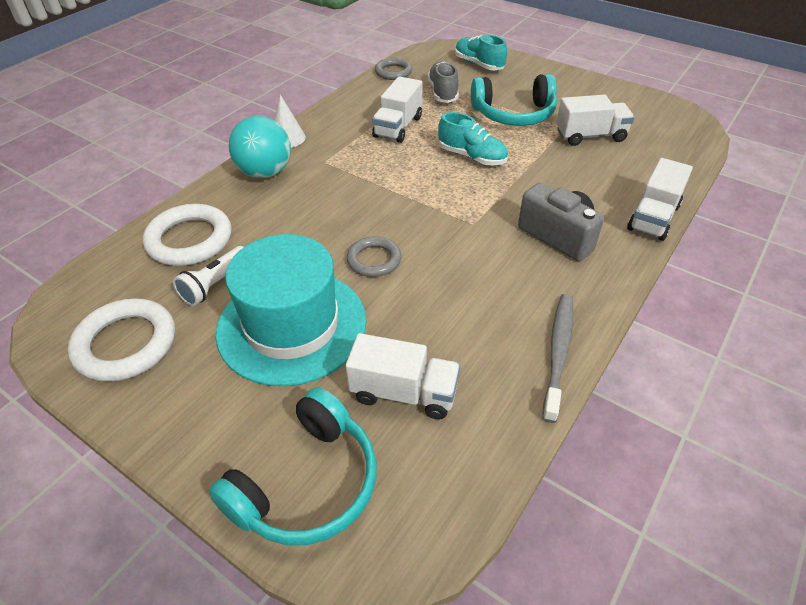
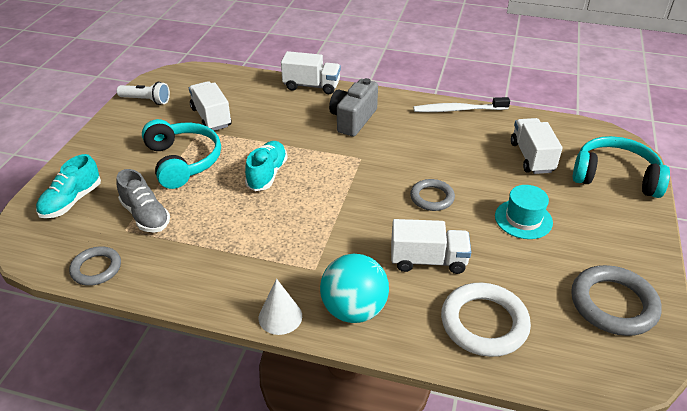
camera: 110 degrees left, 5 degrees down
(126, 344) = (613, 304): white ring -> grey ring
(215, 284) = (519, 278): white flashlight -> white flashlight (146, 100)
(292, 325) = (523, 219): turquoise hat -> turquoise hat, size x0.50
(398, 127) = (229, 232): white truck -> white truck (428, 260)
(443, 92) = (145, 216): grey shoe -> grey shoe turned 105 degrees counterclockwise
(558, 353) = (458, 110): grey toothbrush -> white toothbrush

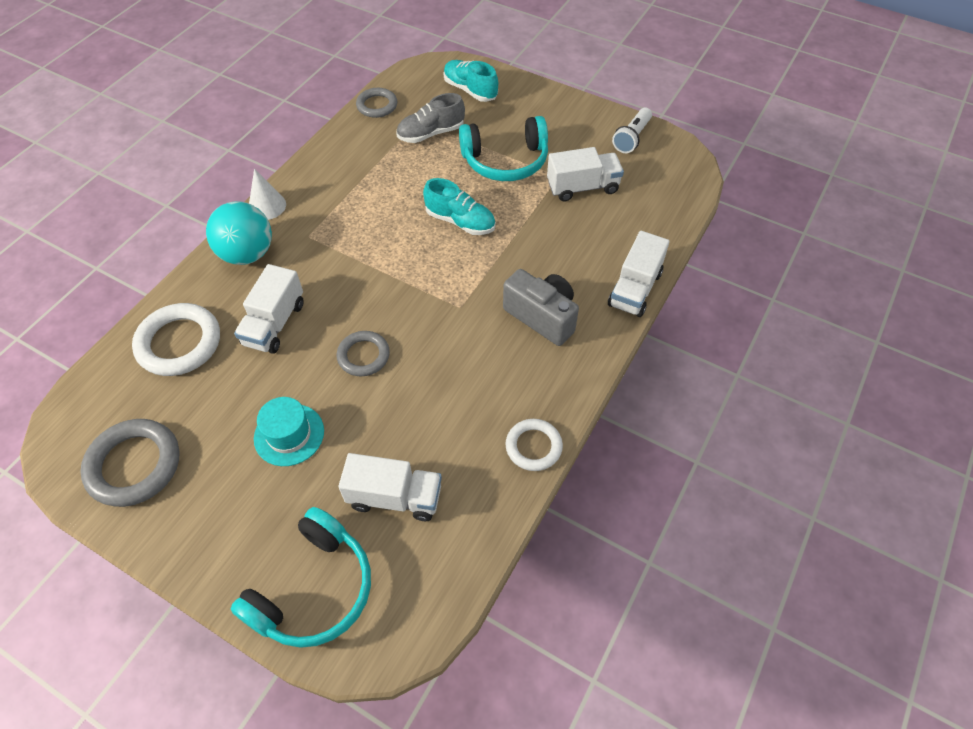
camera: 105 degrees right, 15 degrees up
(458, 110) = (533, 447): white toothbrush -> white ring

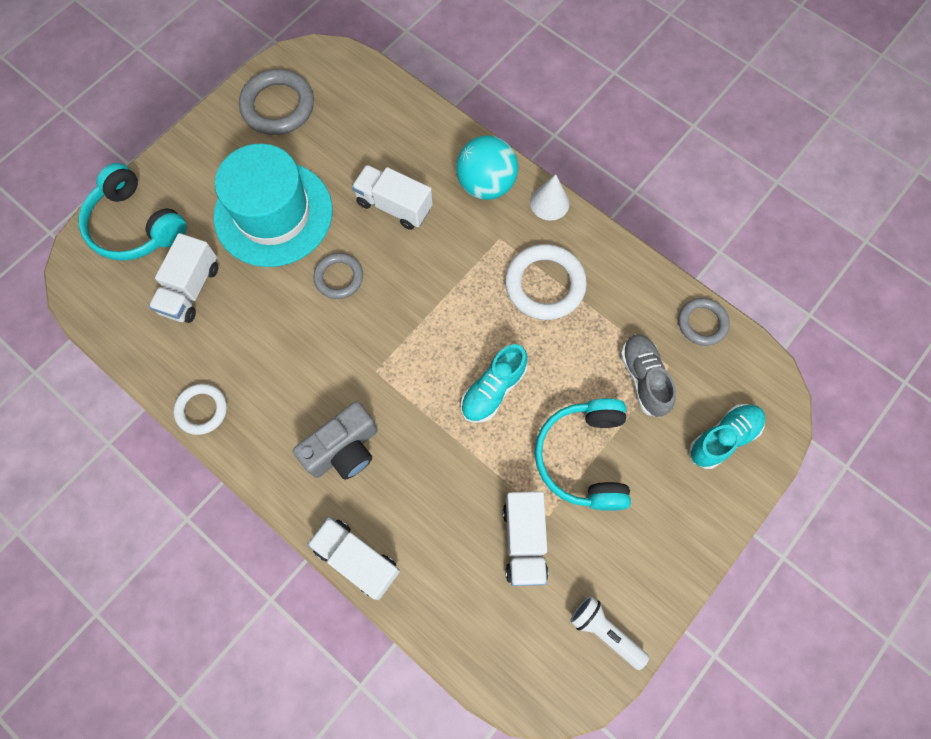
camera: 100 degrees right, 15 degrees up
(179, 343) = (390, 132): white ring -> white ring (544, 285)
(289, 434) = (273, 214): turquoise hat -> turquoise hat, size x1.99

